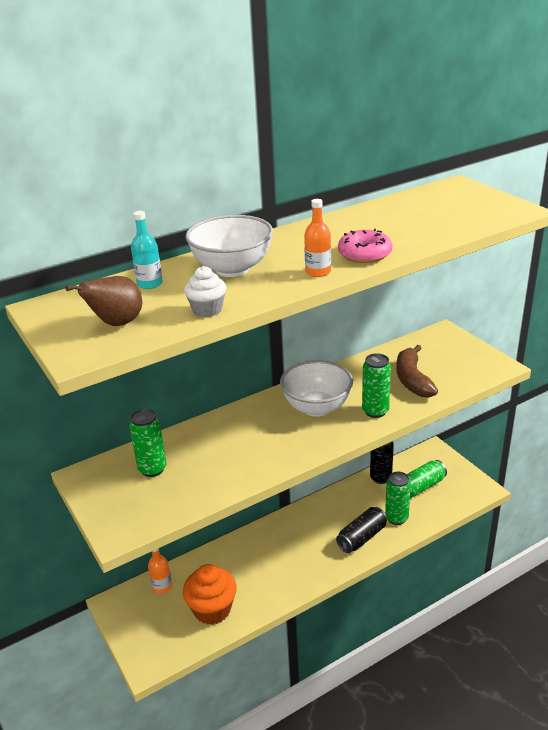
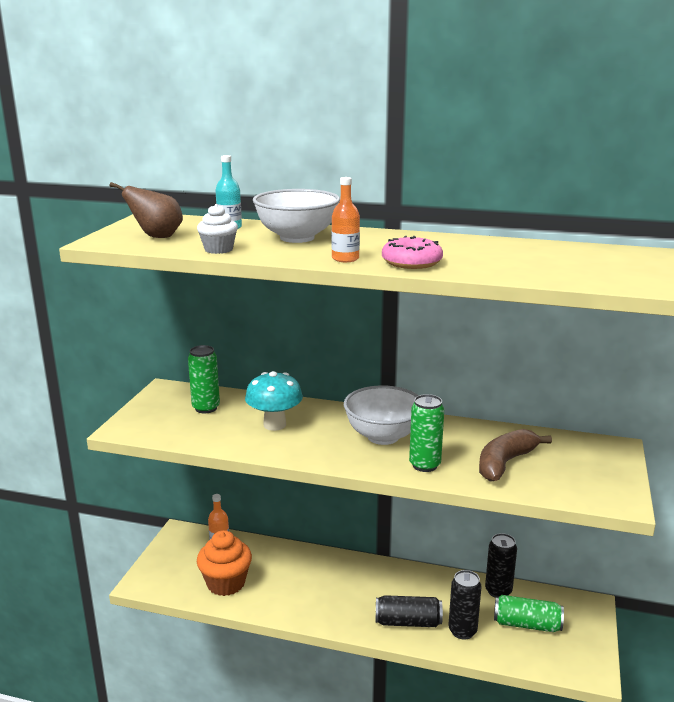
camera: 45 degrees right, 10 degrees down
(231, 447) = (274, 425): none -> turquoise mushroom
(396, 518) = (462, 631): green can -> black can

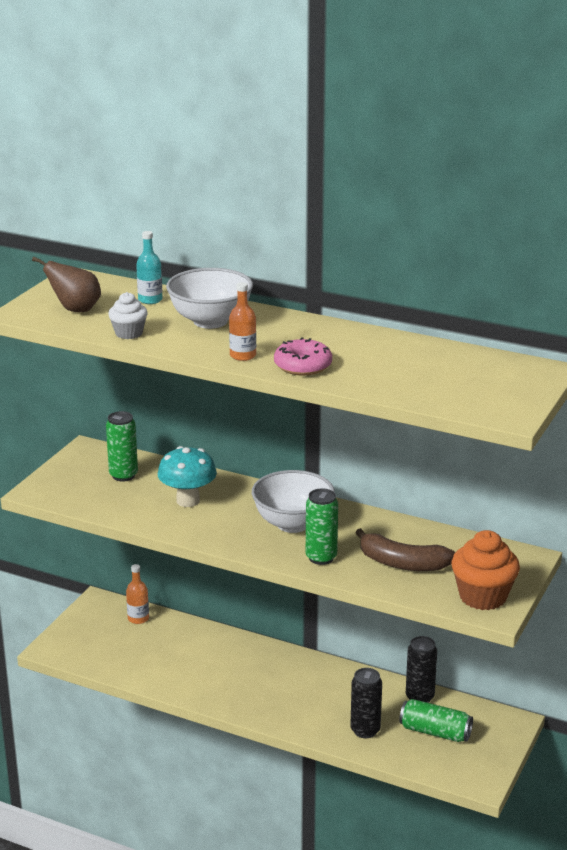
camera: 10 degrees right, 5 degrees up
(226, 583) = (136, 658): orange cupcake -> orange cupcake (483, 597)
(408, 622) = (312, 716): black can -> none
(505, 463) = (402, 563): brown banana -> brown banana turned 120 degrees counterclockwise

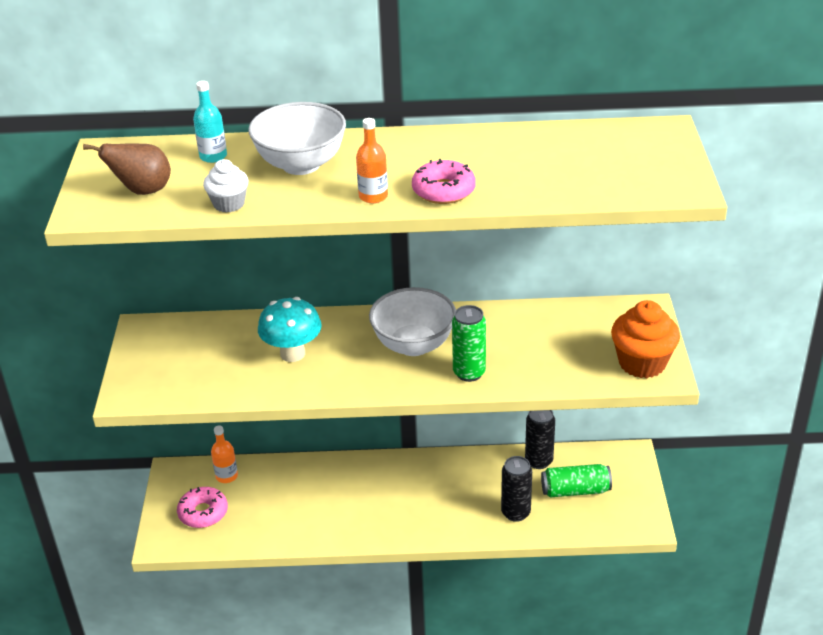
camera: 25 degrees left, 10 degrees up
(99, 639) = (203, 513): none -> pink donut
(123, 475) = (204, 346): green can -> none
(402, 563) = (546, 353): brown banana -> none

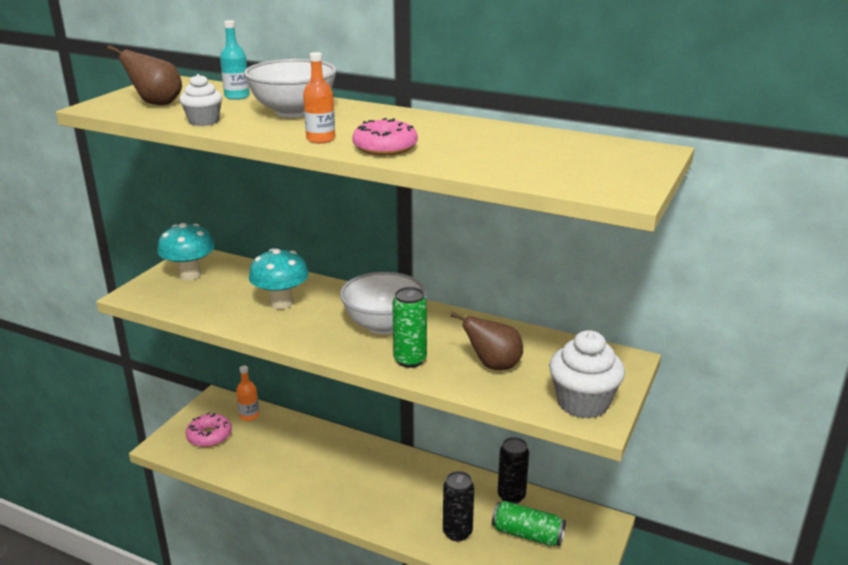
camera: 25 degrees right, 10 degrees down
(163, 352) = (190, 275): none -> turquoise mushroom
(544, 353) = (493, 365): none -> brown pear
(642, 363) = (583, 403): orange cupcake -> white cupcake

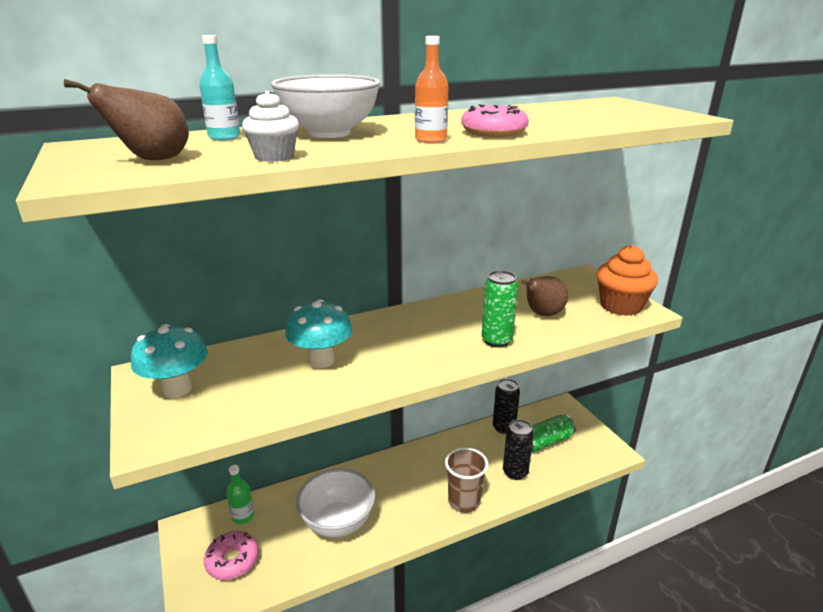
camera: 50 degrees left, 0 degrees up
(249, 416) = (243, 516): orange bottle -> green bottle
(383, 325) = (430, 331): white bowl -> white bowl (338, 522)
(384, 518) = (464, 501): none -> brown cup
(583, 403) = (621, 306): white cupcake -> orange cupcake

